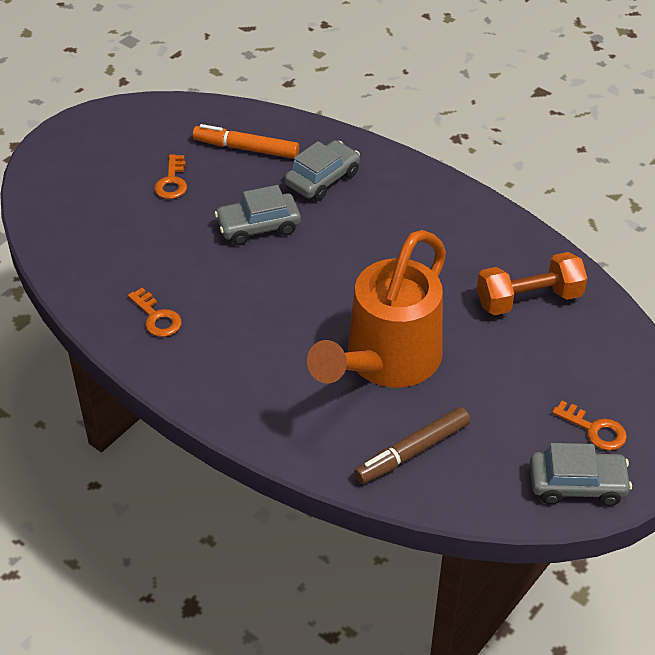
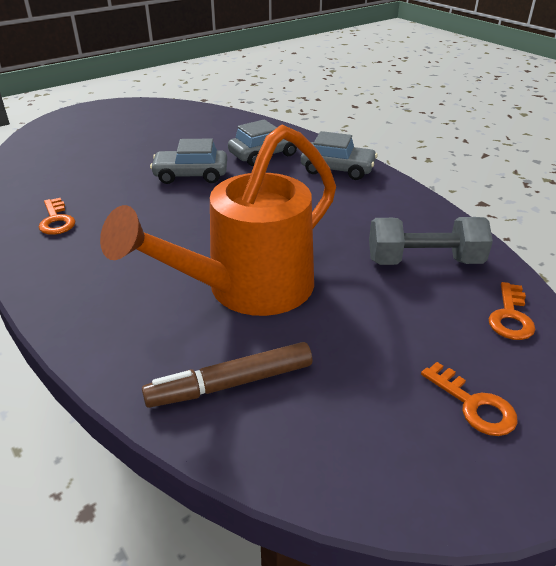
camera: 15 degrees right, 10 degrees down
(172, 182) = (142, 142): orange key -> orange key (510, 317)
(246, 148) = (213, 131): orange marker -> none
(529, 299) = (424, 261): orange dumbbell -> grey dumbbell
(577, 484) = (434, 472): grey car -> grey car (337, 169)

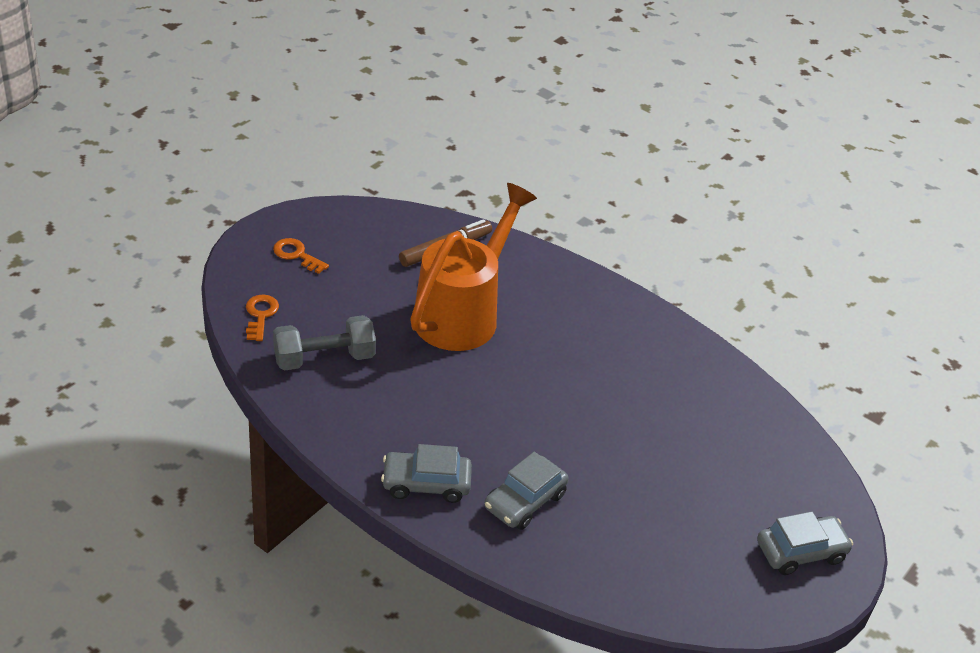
camera: 160 degrees right, 5 degrees up
(56, 220) = (670, 361): orange key -> none
(191, 175) = (589, 446): grey car -> grey car (800, 551)

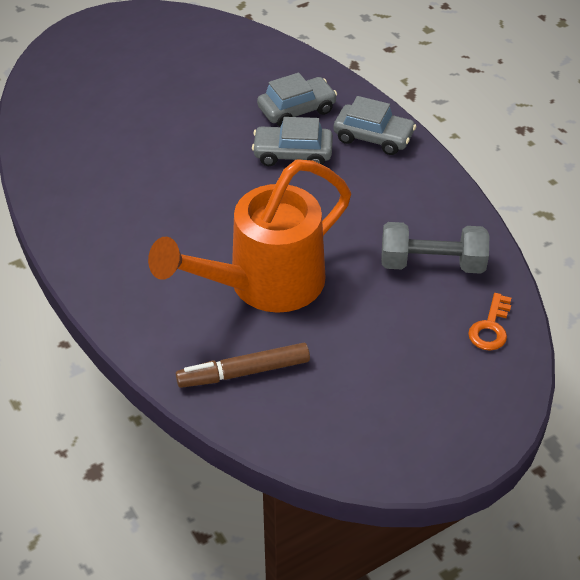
camera: 155 degrees left, 5 degrees up
(296, 255) = (431, 403): orange key -> none
(800, 551) = (106, 41): grey car -> grey car (292, 154)

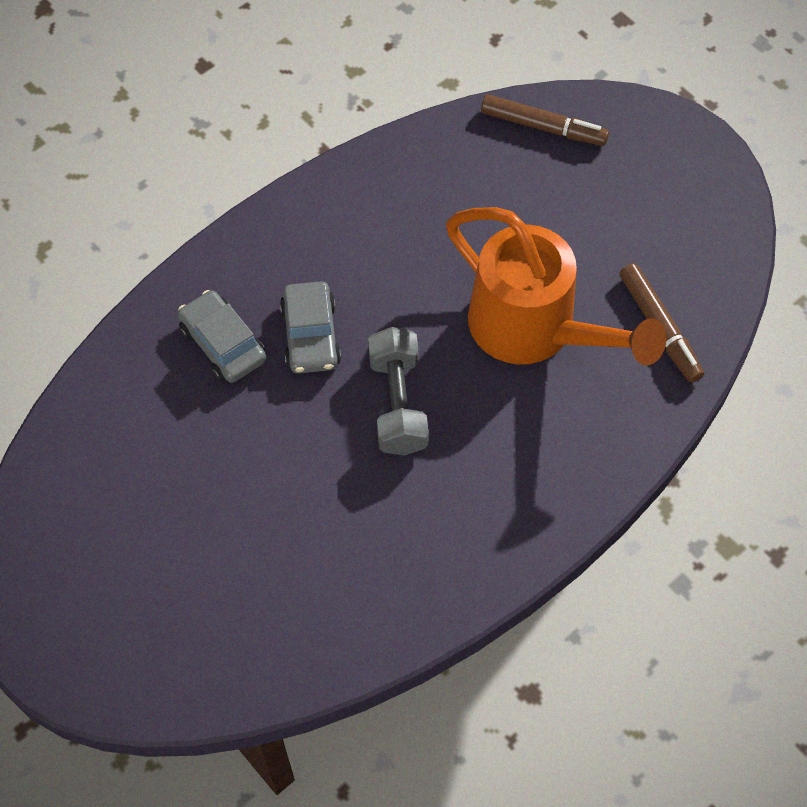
camera: 100 degrees left, 15 degrees up
(373, 137) = (265, 255): grey car -> none
(432, 264) = (467, 181): grey dumbbell -> grey dumbbell (398, 403)
(490, 328) = (543, 127): orange key -> brown marker

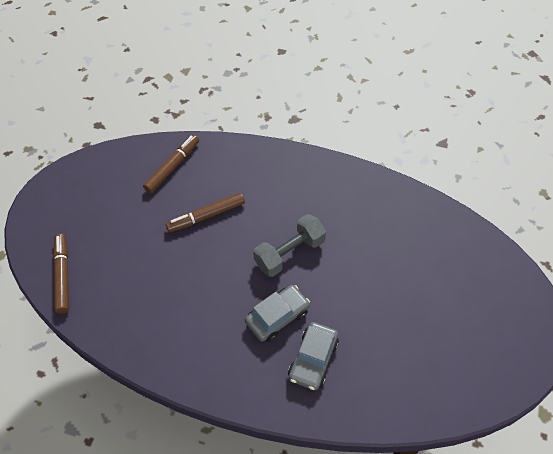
camera: 120 degrees left, 5 degrees down
(534, 329) = (206, 216): orange watering can -> brown marker

